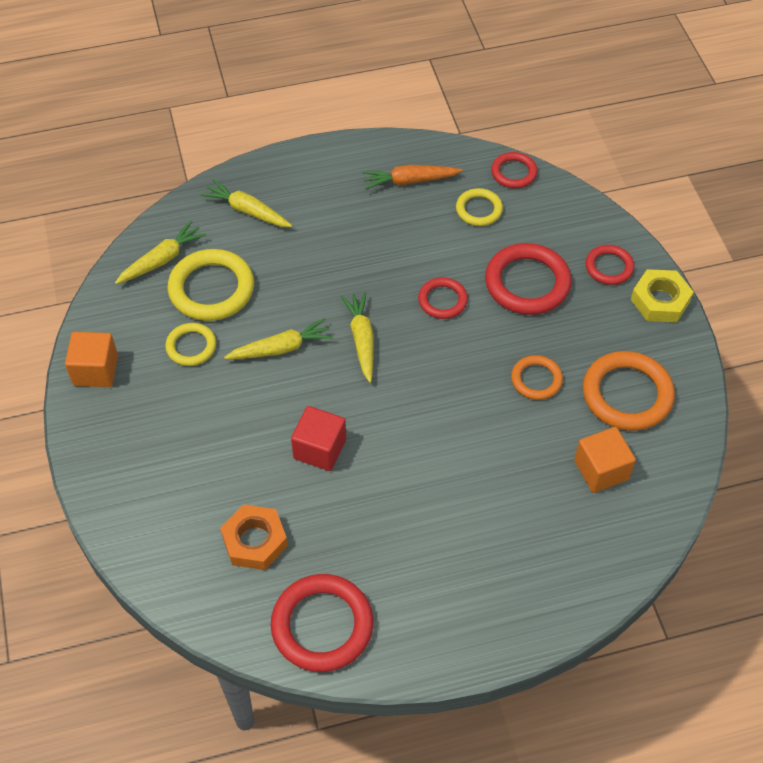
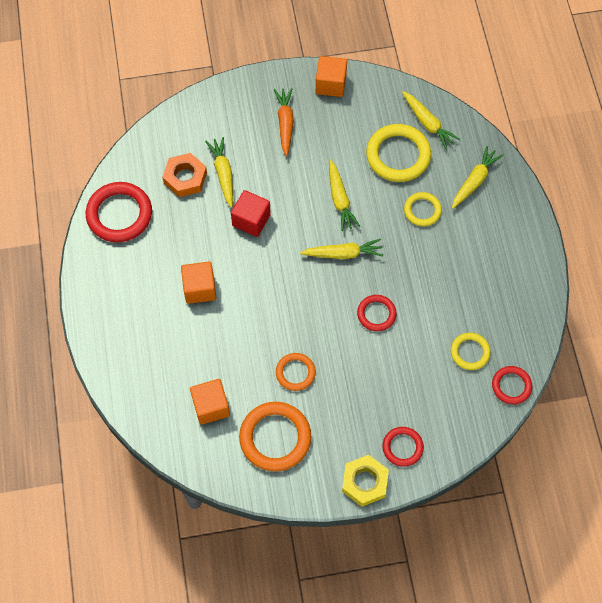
camera: 95 degrees right, 10 degrees up
(191, 346) = (346, 142): yellow ring -> yellow ring (422, 210)
(246, 491) = (223, 174): none -> yellow carrot
(409, 181) = (503, 302): orange carrot -> orange carrot (285, 123)
(432, 502) = (200, 288): none -> orange cube
(527, 283) = (390, 380): red ring -> none

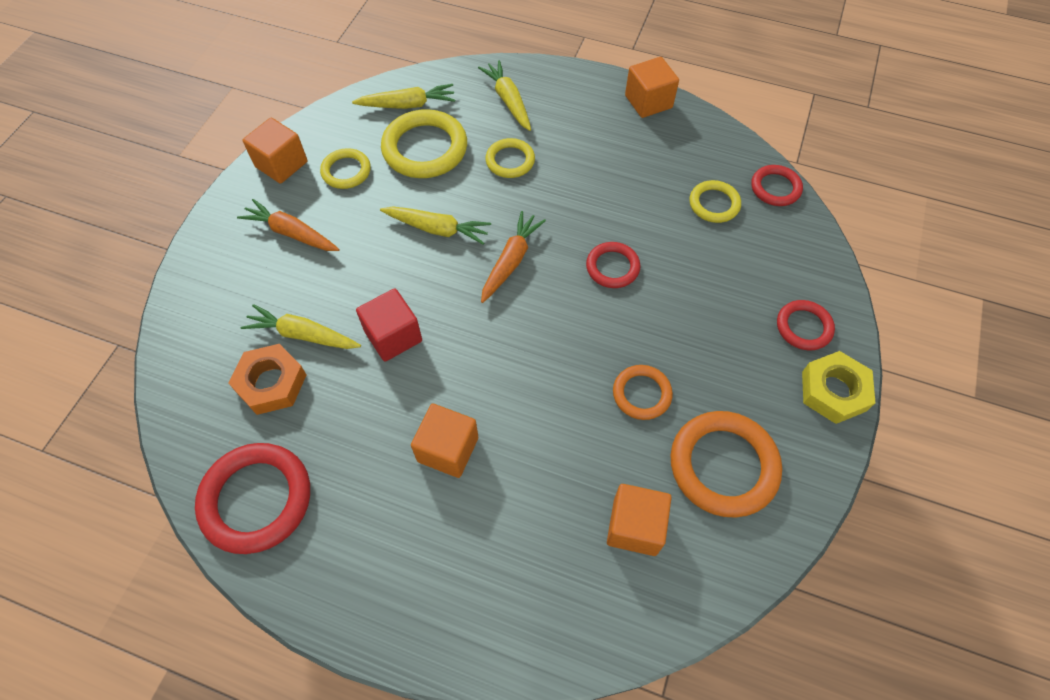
camera: 60 degrees left, 5 degrees down
(343, 253) = (511, 261): yellow carrot -> orange carrot
(349, 123) = (346, 171): none -> yellow ring
(537, 269) = (648, 102): none -> orange cube

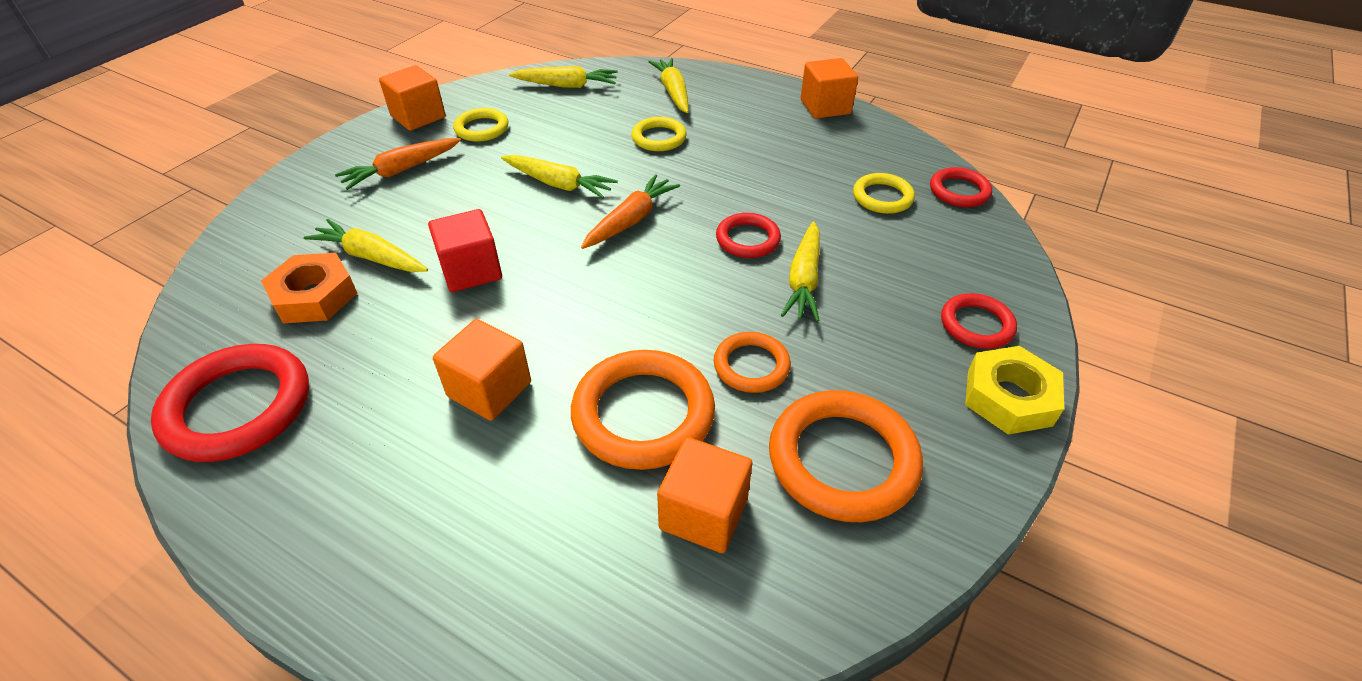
camera: 10 degrees right, 15 degrees down
(291, 233) = (401, 170): orange carrot -> orange carrot turned 75 degrees counterclockwise
(425, 148) = (571, 119): yellow ring -> none
(571, 451) = (643, 414): none -> orange ring
(665, 303) = (804, 280): none -> yellow carrot

